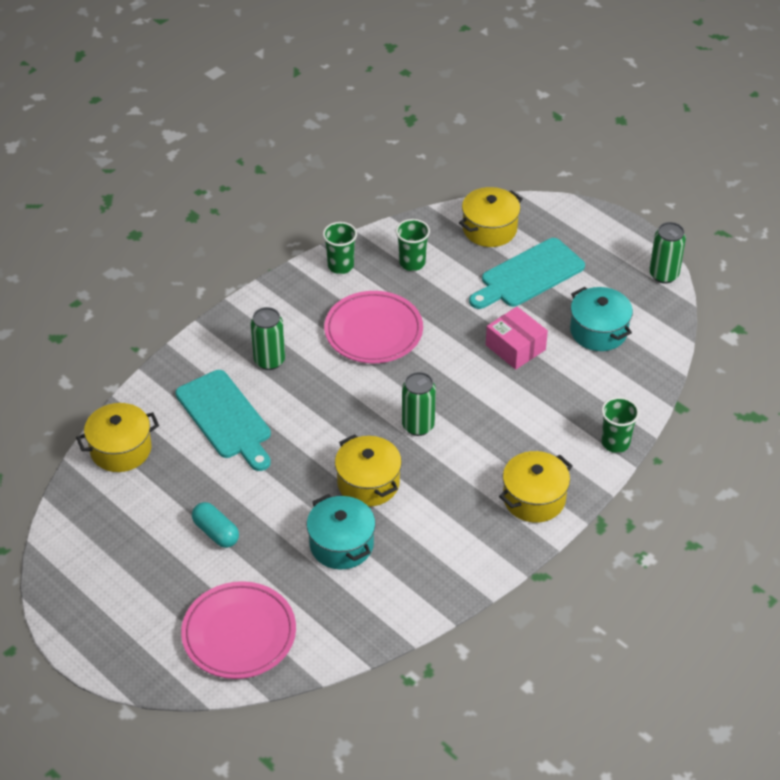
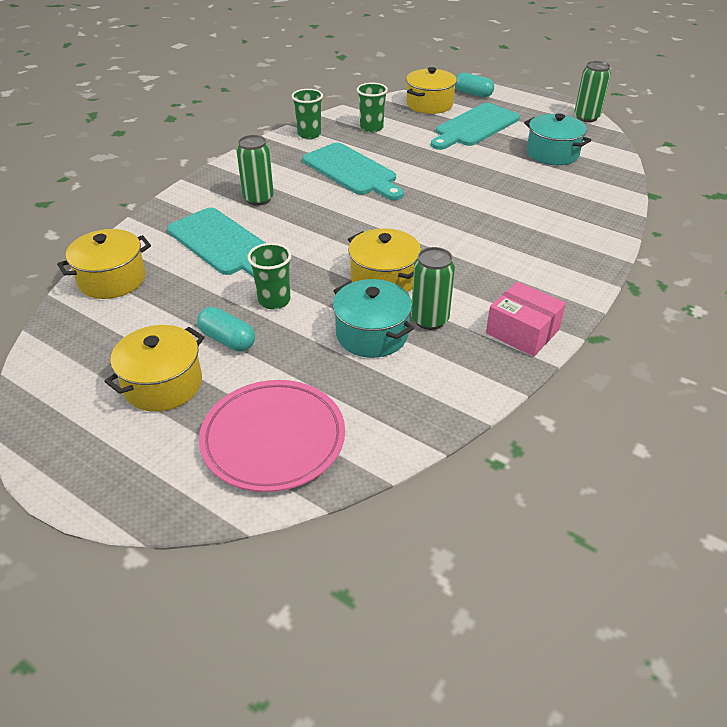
camera: 10 degrees left, 5 degrees down
(373, 331) = (352, 171): pink plate -> turquoise cutting board
(418, 426) = (418, 230): green can -> green can (429, 320)
(515, 347) = (485, 170): pink box -> pink box (522, 331)
(534, 498) = (557, 273): yellow pot -> yellow pot (163, 384)
(547, 215) = (472, 94): none -> turquoise capsule
(615, 443) = (611, 224): green cup -> green cup (274, 301)

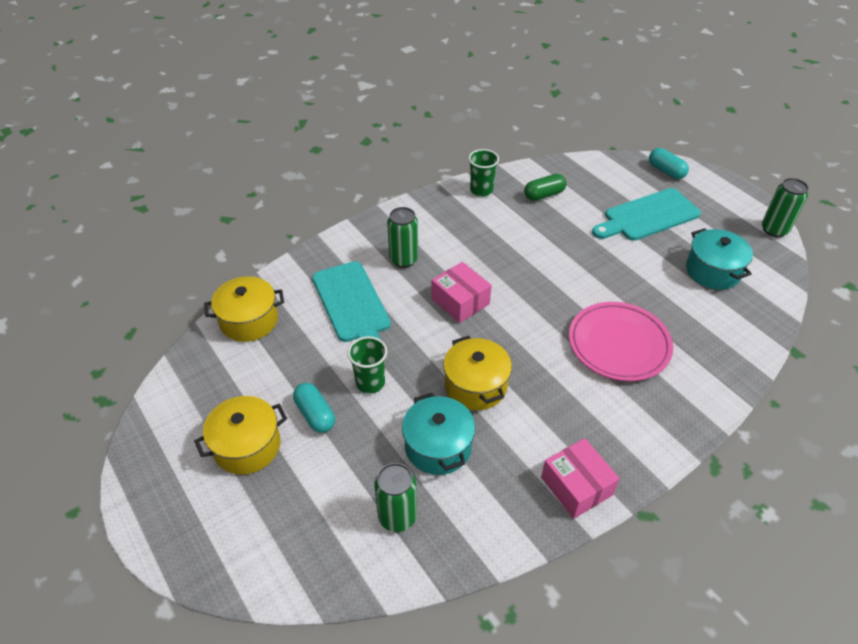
camera: 20 degrees right, 5 degrees up
(273, 439) = (310, 533): pink plate -> pink plate (618, 344)
(333, 219) = (460, 301): none -> pink box
(352, 171) = (502, 246): turquoise cutting board -> none
(371, 128) = (544, 195): green cup -> green capsule
(429, 104) = (615, 176): yellow pot -> none
(429, 320) = (496, 446): green can -> green can (397, 517)

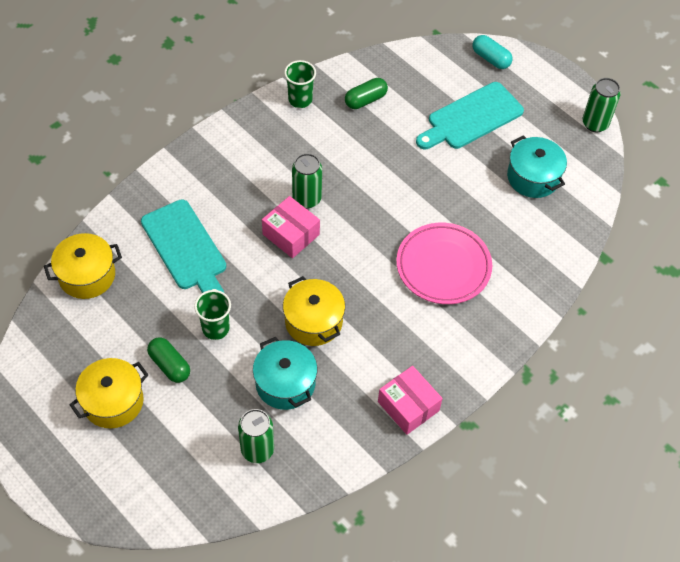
camera: 10 degrees left, 10 degrees up
(315, 414) = (170, 365): turquoise capsule -> green capsule
(403, 259) = (229, 192): green can -> green can (307, 199)

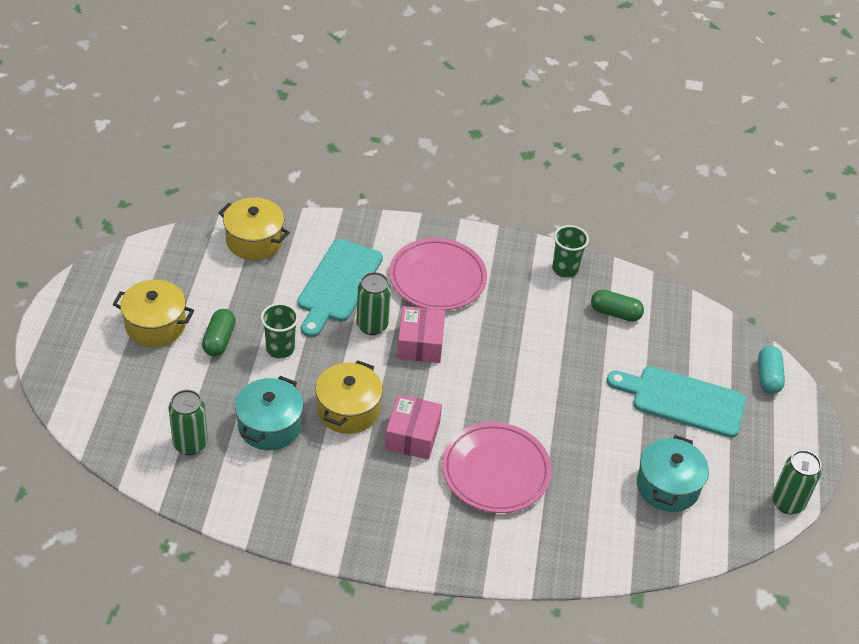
camera: 50 degrees right, 10 degrees down
(238, 181) = (437, 278): none -> pink plate
(307, 199) = (467, 333): green can -> green can (372, 325)
(408, 406) = (325, 527): pink box -> pink box (412, 436)

